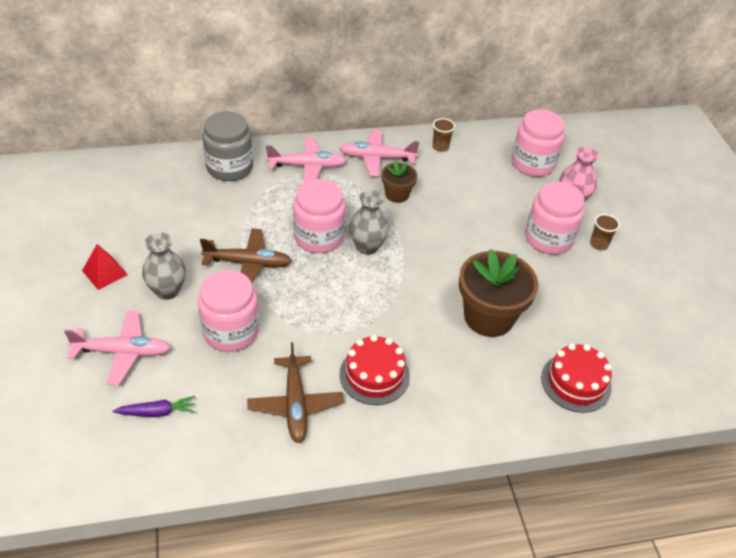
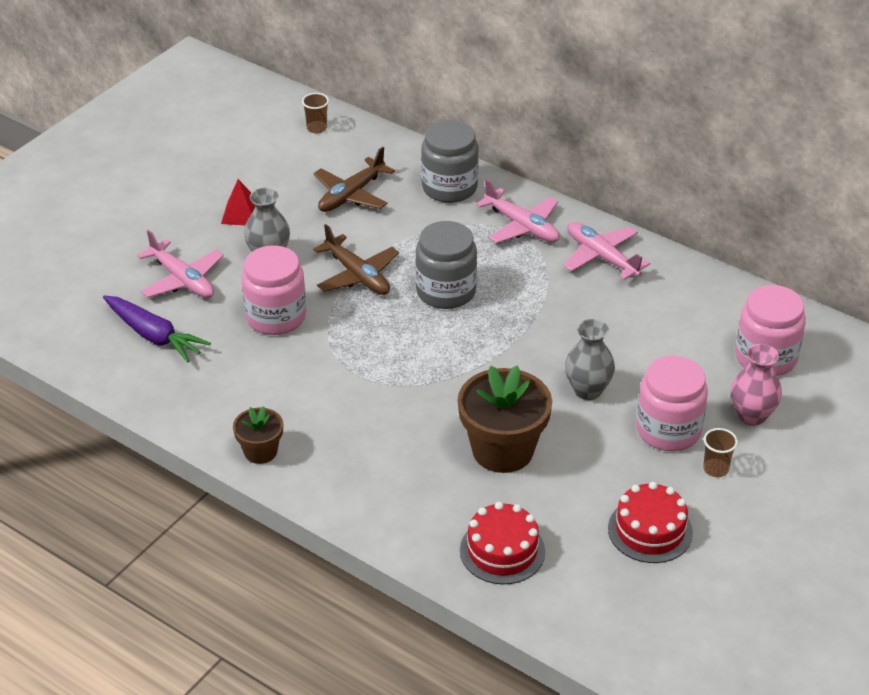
camera: 50 degrees right, 5 degrees down
(157, 412) = (154, 336): purple carrot -> purple carrot, size x1.66
(295, 404) = (252, 399): brown plane -> brown plane (351, 195)
(318, 237) = (446, 291): pink jar -> grey jar
(367, 247) = (477, 325): grey vase -> grey vase (587, 390)
(374, 375) = (340, 423): red cake -> red cake (650, 530)
(397, 194) = (572, 300): brown flower pot -> brown flower pot (260, 451)
(440, 147) = (685, 284): brown cup -> brown cup (317, 128)

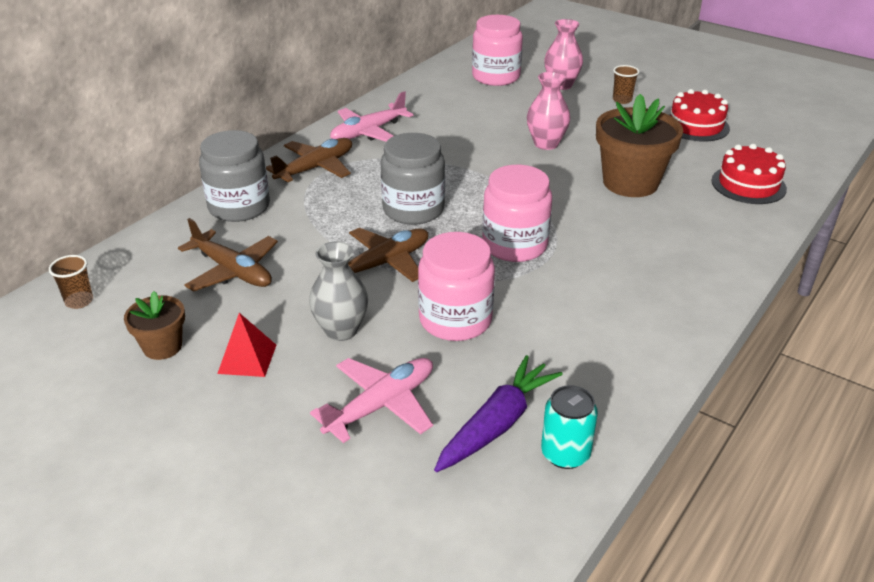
camera: 90 degrees left, 5 degrees down
(119, 368) = (565, 454): none -> turquoise can
(260, 451) = (679, 321): brown flower pot -> brown flower pot (162, 347)
(522, 226) = (316, 168): pink plane -> brown plane
(587, 390) = (546, 144): grey vase -> pink vase
(668, 430) = (585, 114): pink jar -> pink jar (514, 245)

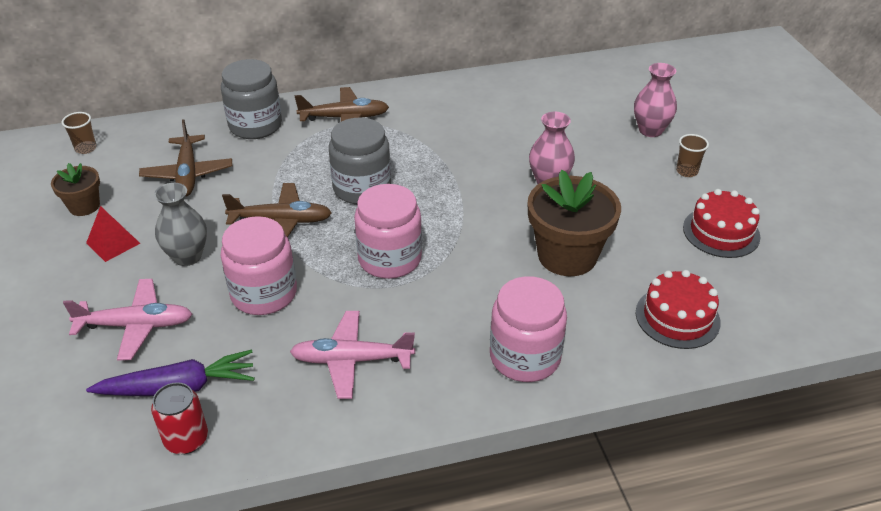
camera: 40 degrees right, 5 degrees up
(368, 132) = (423, 104): pink plane -> pink plane (351, 360)
(496, 77) = (602, 96): pink jar -> pink jar (525, 357)
(565, 454) = (186, 439): turquoise can -> red can

